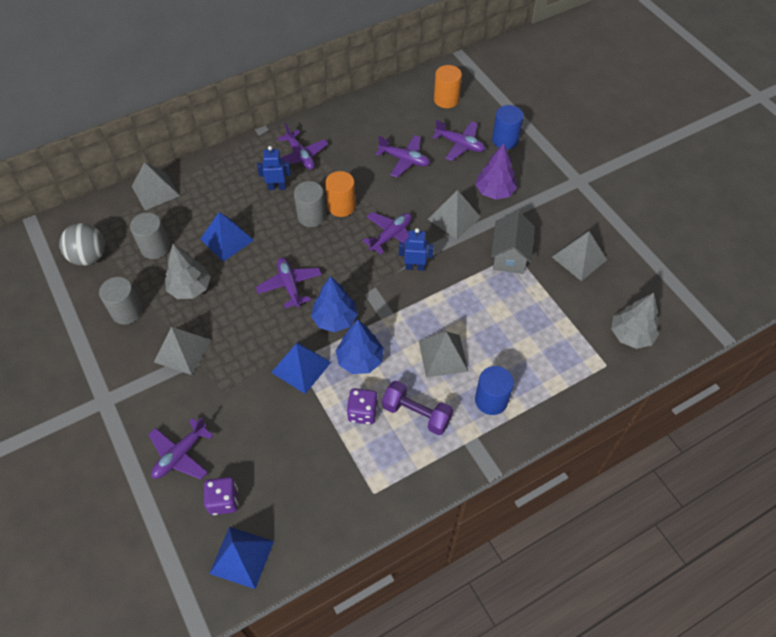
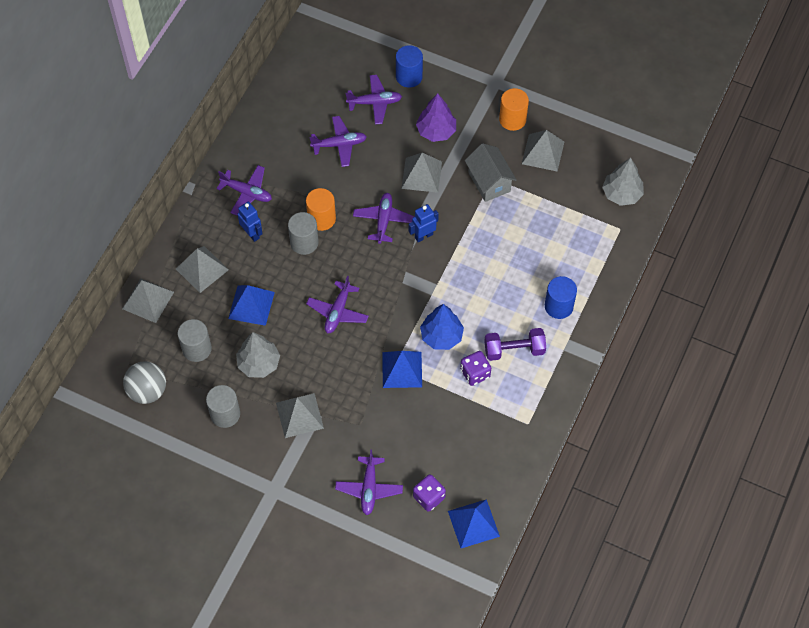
camera: 35 degrees left, 5 degrees up
(277, 187) = (252, 234): blue robot -> blue robot turned 90 degrees clockwise
(290, 285) = (338, 312): purple plane -> purple plane turned 105 degrees counterclockwise
(335, 319) = (396, 316): blue tree -> none
(443, 356) = (499, 294): grey pyramid -> grey pyramid (202, 269)
(446, 99) = (329, 64): orange cylinder -> orange cylinder (512, 119)

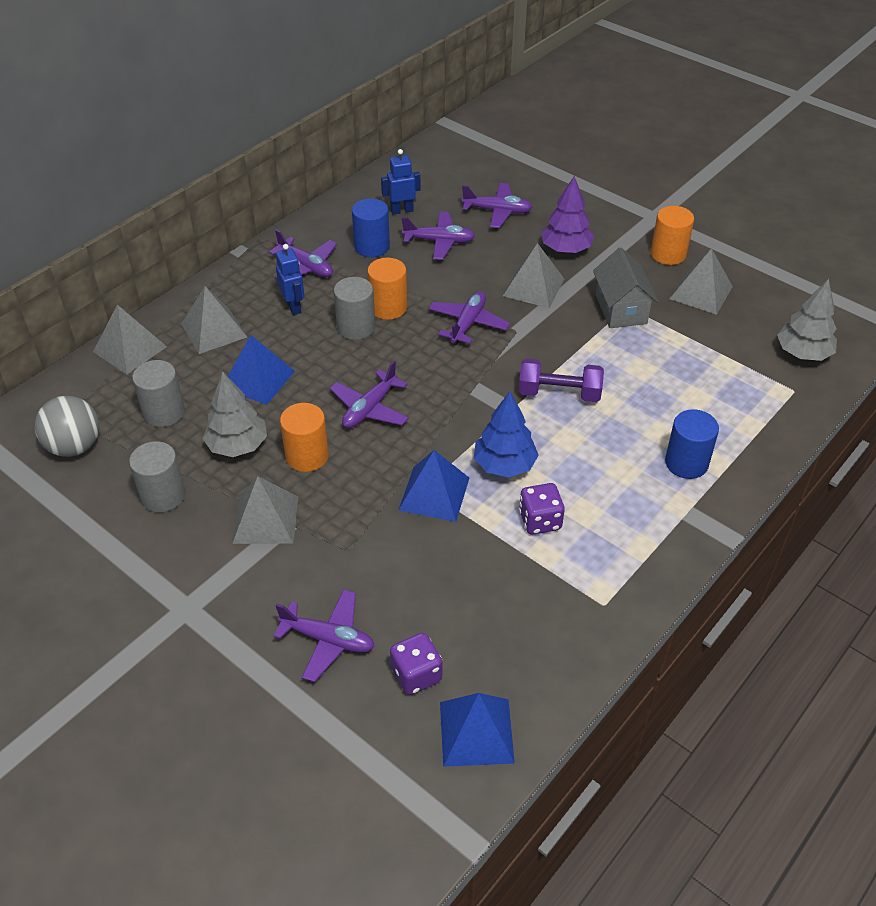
camera: 15 degrees right, 15 degrees down
(309, 360) = (307, 456): none -> orange cylinder
(369, 488) = (328, 639): purple plane -> purple plane turned 90 degrees counterclockwise
(409, 77) = (547, 195): blue cylinder -> blue cylinder (372, 247)
(423, 236) = (515, 349): blue robot -> blue robot (402, 210)
(514, 350) = (607, 503): purple dumbbell -> purple dumbbell (559, 393)

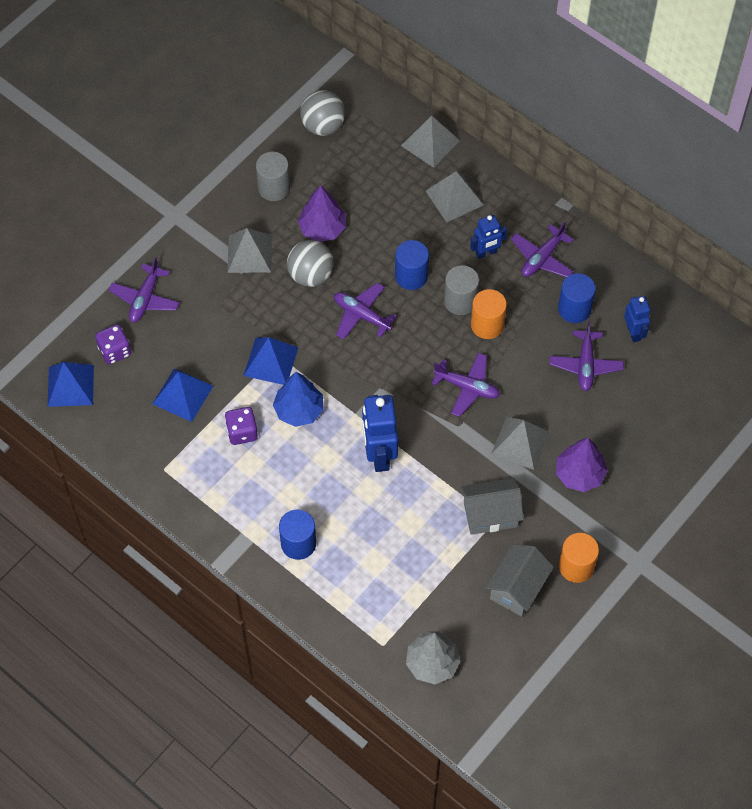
camera: 90 degrees right, 15 degrees up
(164, 412) = (358, 176): grey cylinder -> none
(237, 445) = (322, 228): grey tree -> purple tree
(258, 379) = (395, 235): blue pyramid -> blue pyramid (182, 394)
(307, 456) = (310, 275): orange cylinder -> grey ball
(318, 366) = (411, 276): none -> blue cylinder
(497, 211) = (638, 416): purple plane -> none
(559, 393) = (379, 455): purple dumbbell -> blue robot
(701, 292) = (517, 588): grey pyramid -> grey house

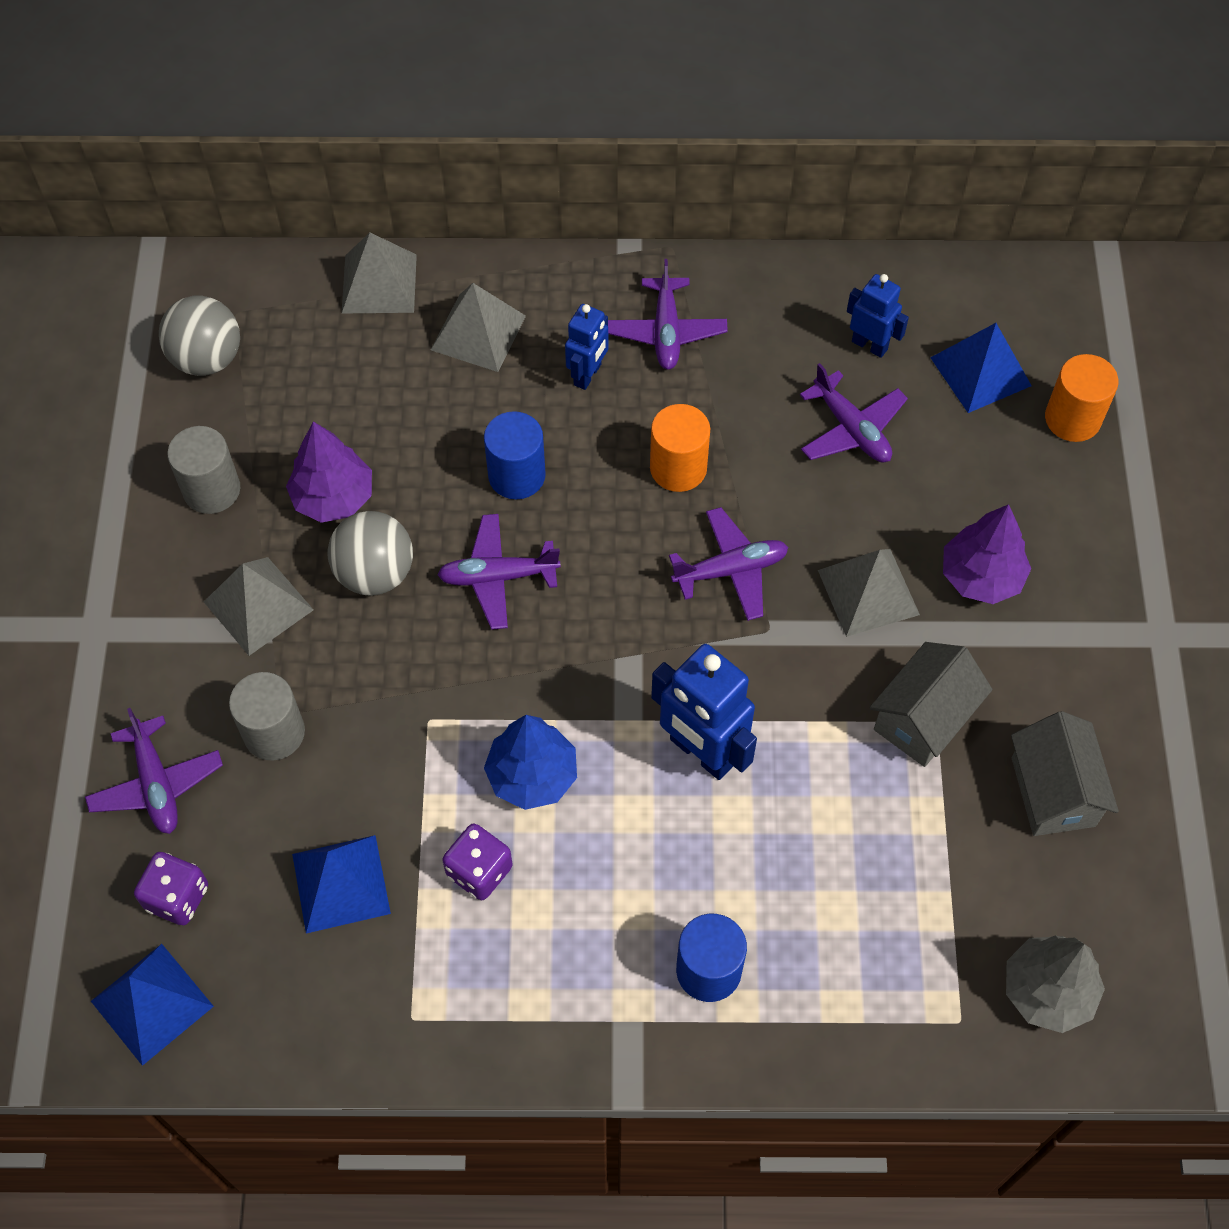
camera: 40 degrees left, 0 degrees up
(270, 361) = (428, 736): blue pyramid -> blue pyramid (980, 371)
(460, 301) = (613, 462): grey cylinder -> grey cylinder (274, 733)
(574, 309) = (769, 368): blue cylinder -> none
(576, 566) = (1095, 702): orange cylinder -> orange cylinder (1072, 419)

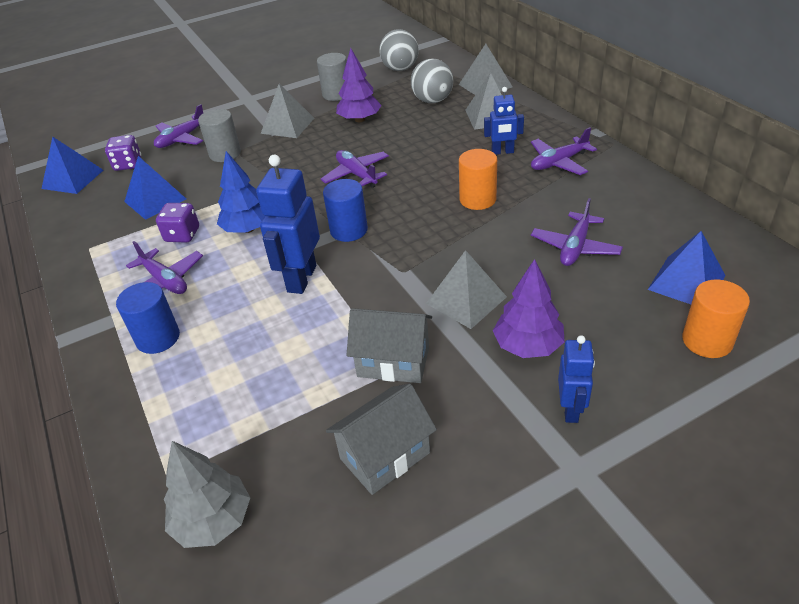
camera: 65 degrees right, 20 degrees down
(375, 573) = (329, 144): grey ball -> grey ball (432, 101)
(516, 475) = (420, 157): blue cylinder -> blue cylinder (349, 230)
(730, 570) = (430, 242): purple plane -> purple plane (165, 281)
(869, 345) = (643, 230): blue robot -> blue robot (571, 409)

